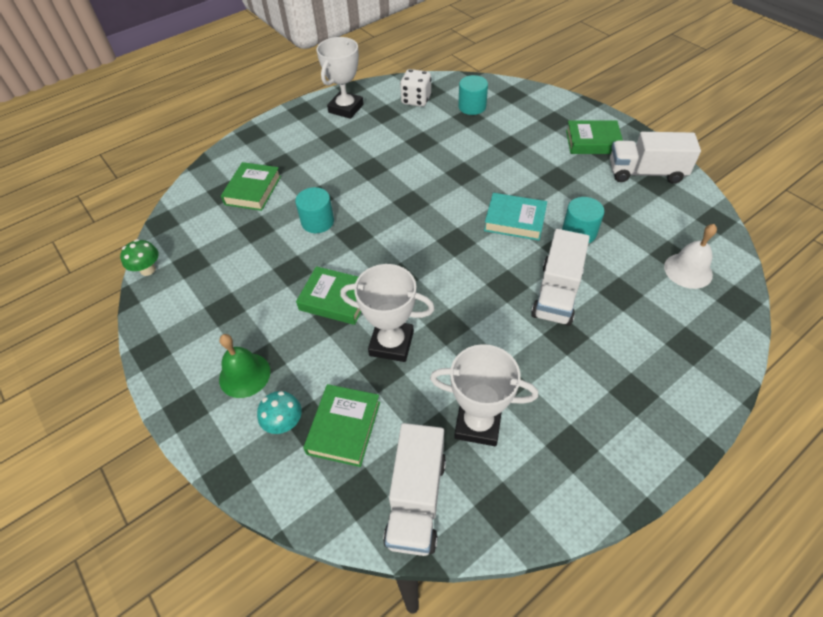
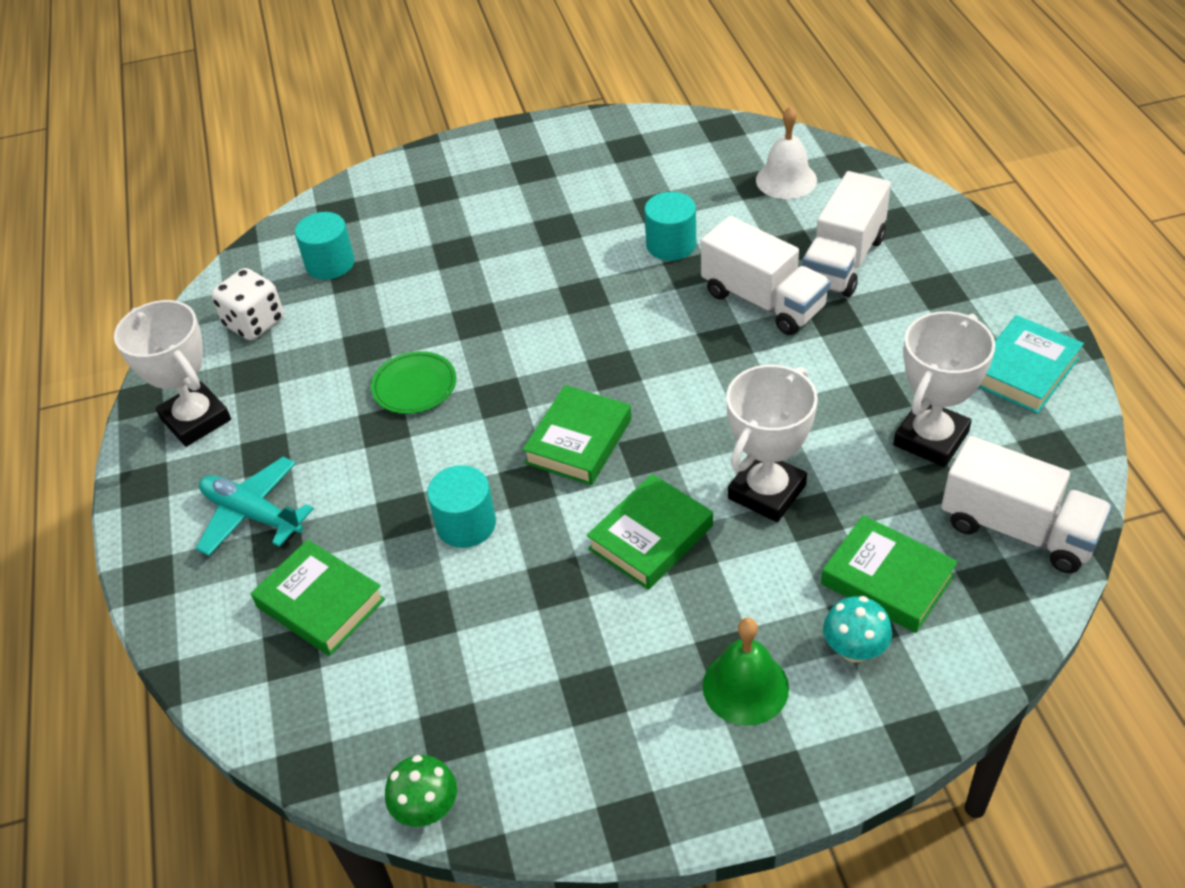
camera: 65 degrees left, 5 degrees down
(297, 148) = (252, 514): none -> turquoise plane
(402, 168) = (414, 386): none -> green plate
(515, 220) = (611, 297): turquoise book -> turquoise book (1024, 370)
(592, 142) = (509, 171): green book -> green book (579, 441)
(646, 173) = (603, 149): white truck -> white truck (843, 261)

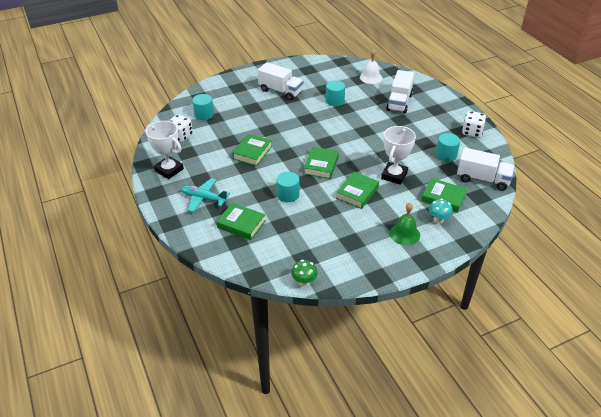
camera: 15 degrees left, 5 degrees down
(414, 386) = (252, 152): green plate -> green book
(763, 301) = (374, 117): white truck -> white truck (280, 91)
(931, 439) = (446, 155): white trophy -> turquoise cylinder
(1024, 370) = (472, 132): turquoise book -> white dice

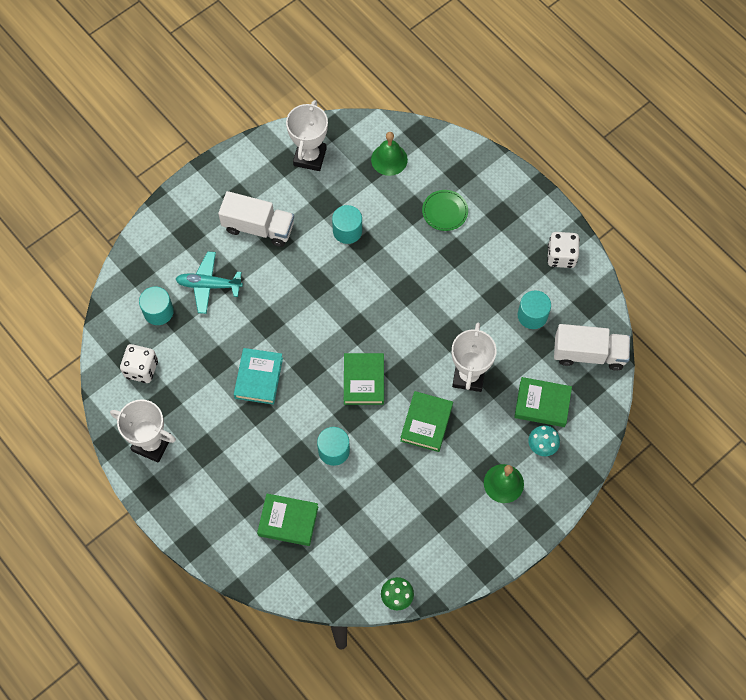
camera: 15 degrees left, 25 degrees up
(204, 199) = (222, 487): turquoise plane -> turquoise plane (209, 285)
(252, 152) = (259, 378): green book -> turquoise book
(323, 70) = (310, 157): none -> white trophy
(371, 77) = (389, 159): white bell -> green bell
(399, 102) = (445, 211): white truck -> green plate

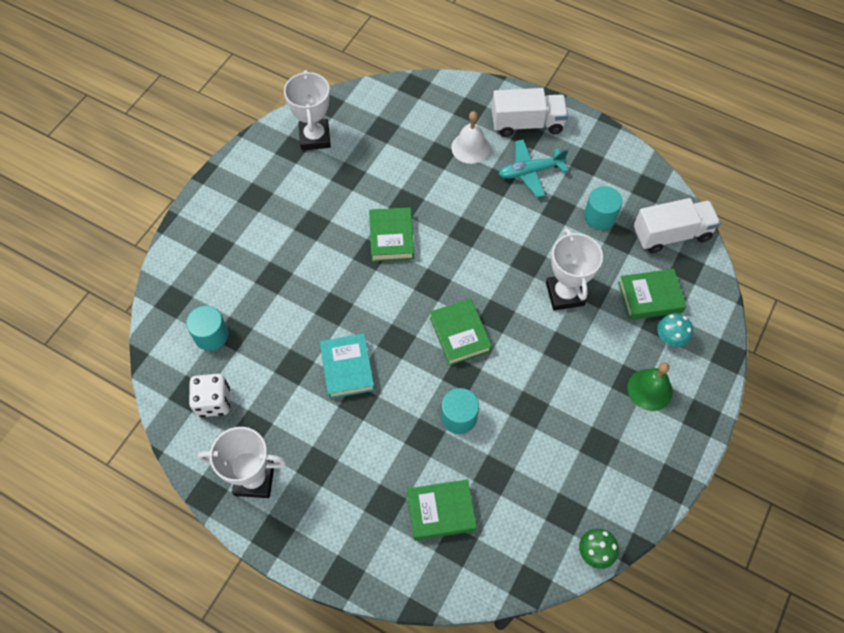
camera: 20 degrees left, 5 degrees down
(209, 285) = (257, 291): turquoise plane -> turquoise plane (530, 172)
(258, 227) = (288, 218): white truck -> white truck (527, 124)
(347, 231) = (381, 194): turquoise cylinder -> none
(389, 159) = (395, 117): green bell -> none
(426, 423) = (543, 355): green book -> green book (391, 237)
(445, 211) = (470, 147): green plate -> white bell
(561, 256) = (601, 154): white dice -> none

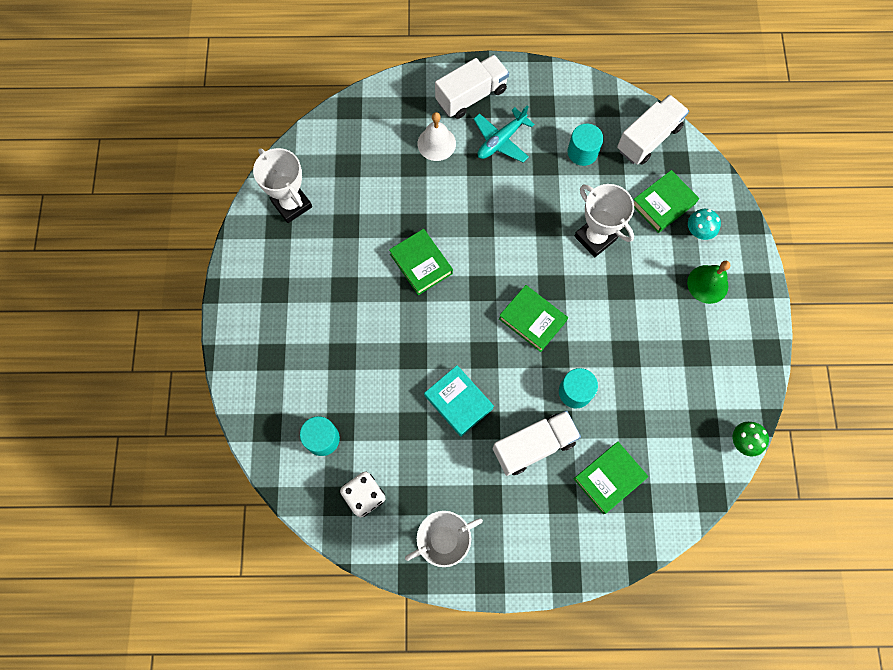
camera: 30 degrees left, 10 degrees up
(389, 443) = (534, 446): none -> white truck

